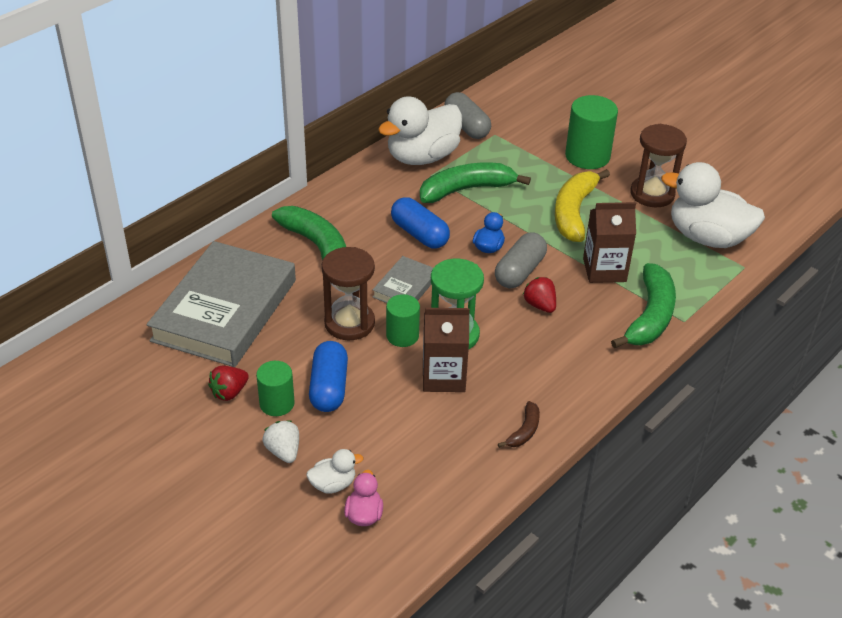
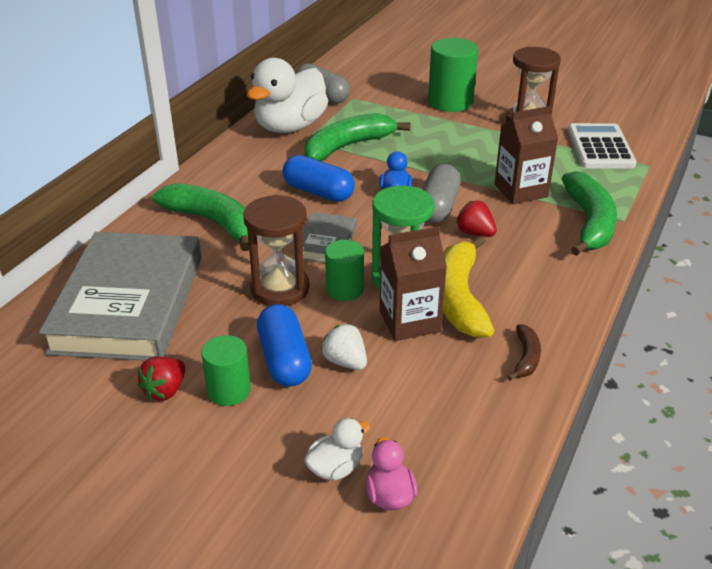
camera: 15 degrees left, 5 degrees down
(283, 451) = (258, 444): white strawberry -> white strawberry (345, 362)
(574, 212) = (463, 148): yellow banana -> yellow banana (459, 298)
(707, 238) = (600, 147): white duck -> white calculator

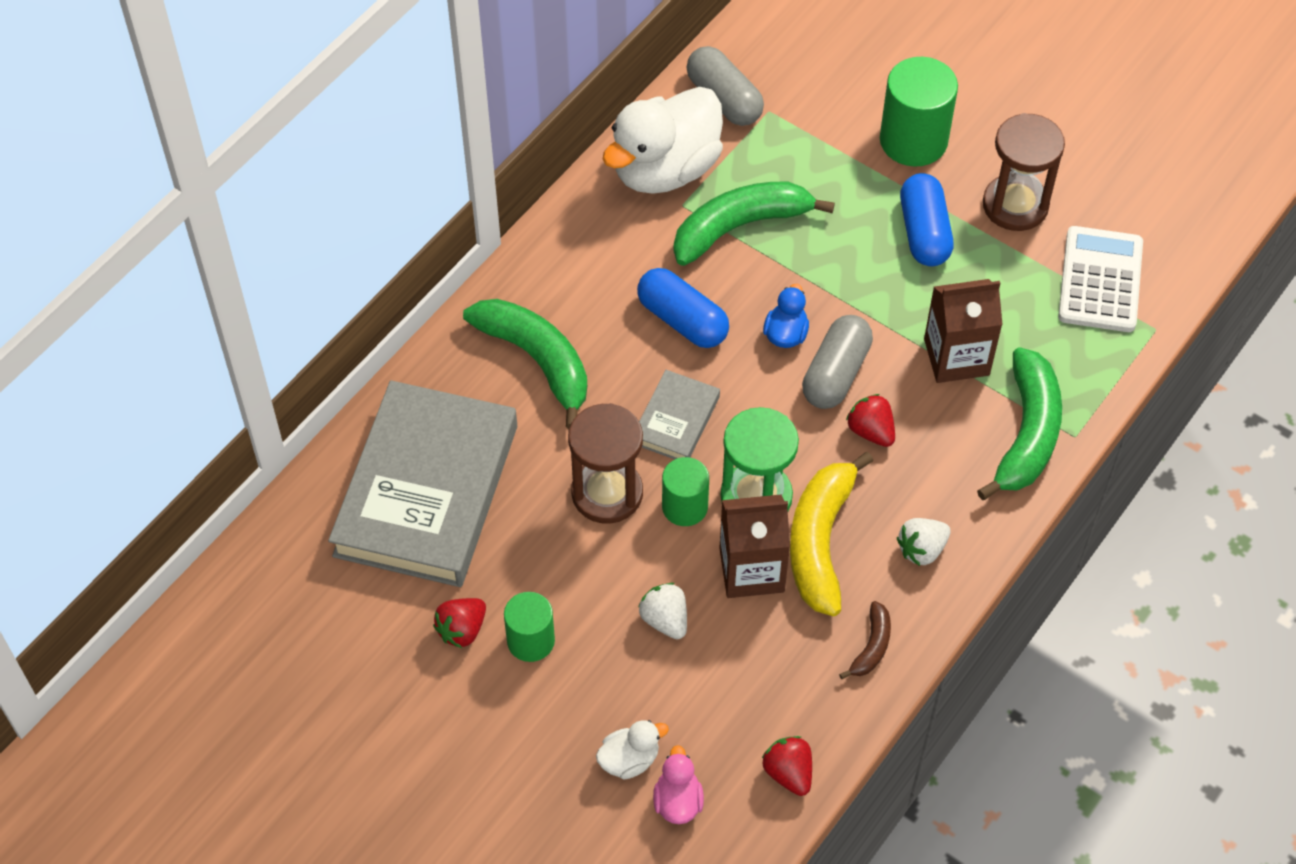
camera: 10 degrees right, 20 degrees up
(284, 359) = (597, 606): blue capsule -> blue capsule (924, 232)
(487, 458) = (788, 773): none -> red strawberry
(541, 293) = (922, 549): none -> white strawberry

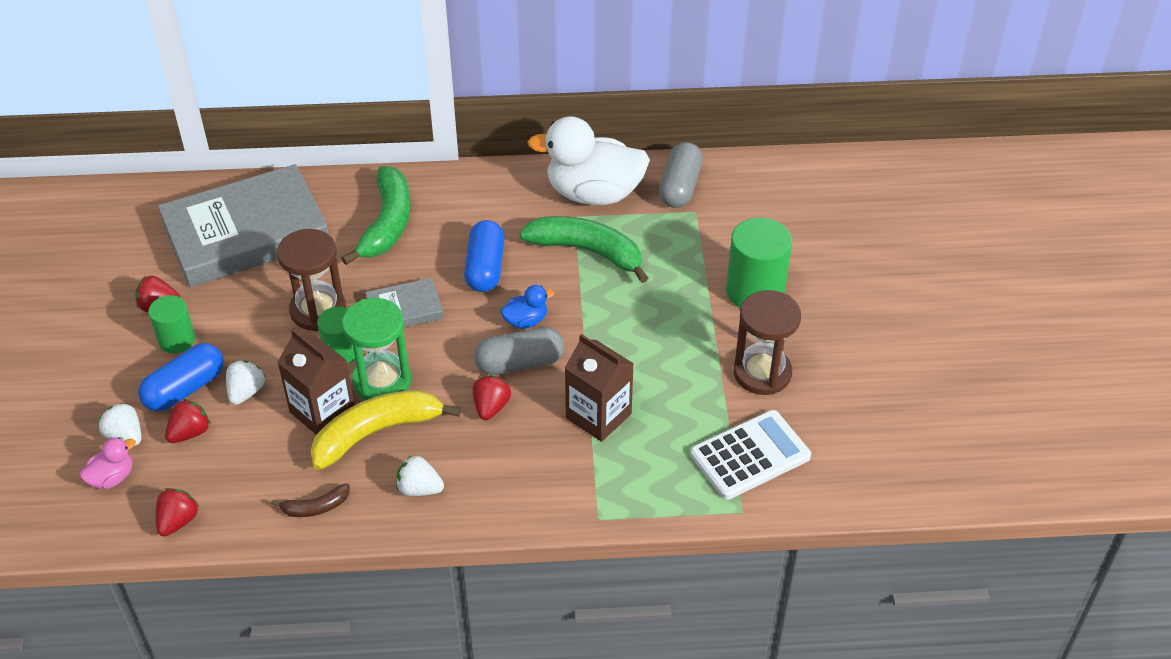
camera: 50 degrees right, 10 degrees down
(629, 760) = (125, 436): white duck -> white strawberry
(677, 699) = (190, 433): none -> red strawberry
(924, 232) = (684, 340): blue capsule -> blue capsule (185, 389)
(1026, 434) = (572, 490): green banana -> none

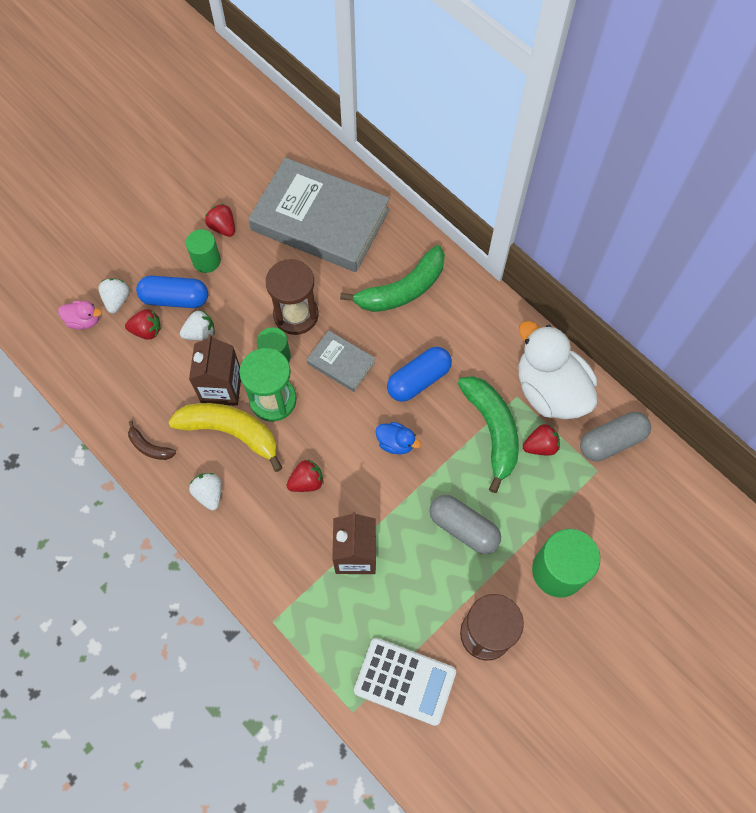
camera: 50 degrees right, 20 degrees up
(178, 521) = (82, 382): red strawberry -> red strawberry (540, 446)
(519, 363) = (357, 469): grey capsule -> grey capsule (463, 528)

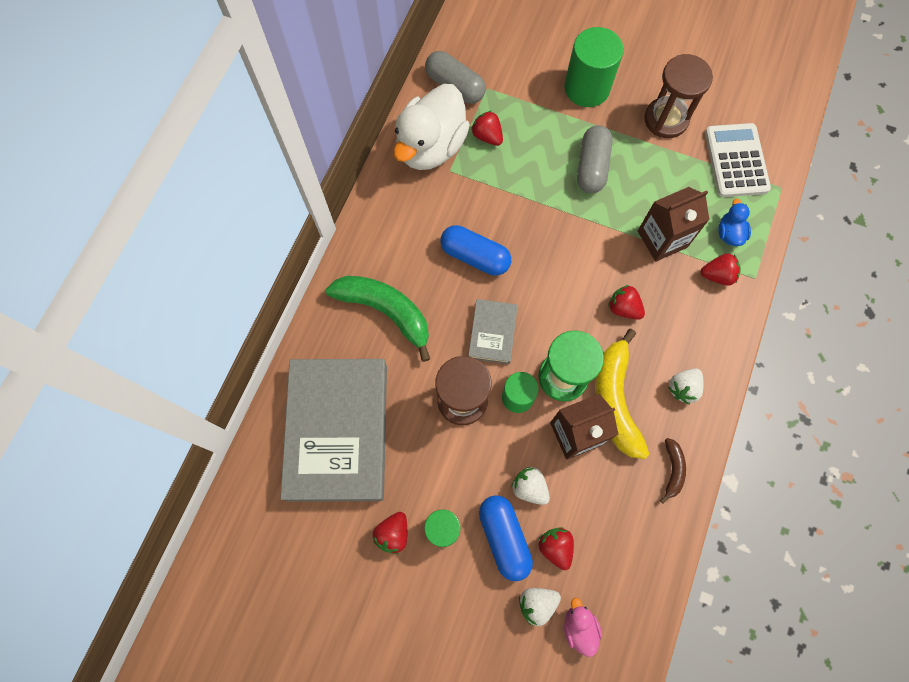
camera: 115 degrees left, 5 degrees up
(294, 586) = (717, 275): none -> red strawberry
(396, 443) = (546, 250): blue duck -> blue duck (729, 233)
(492, 430) = (493, 178): green banana -> none

